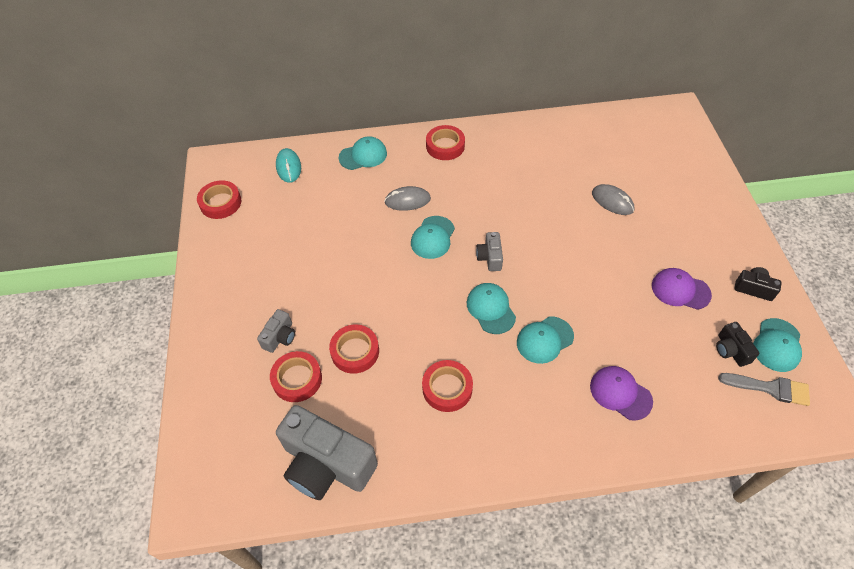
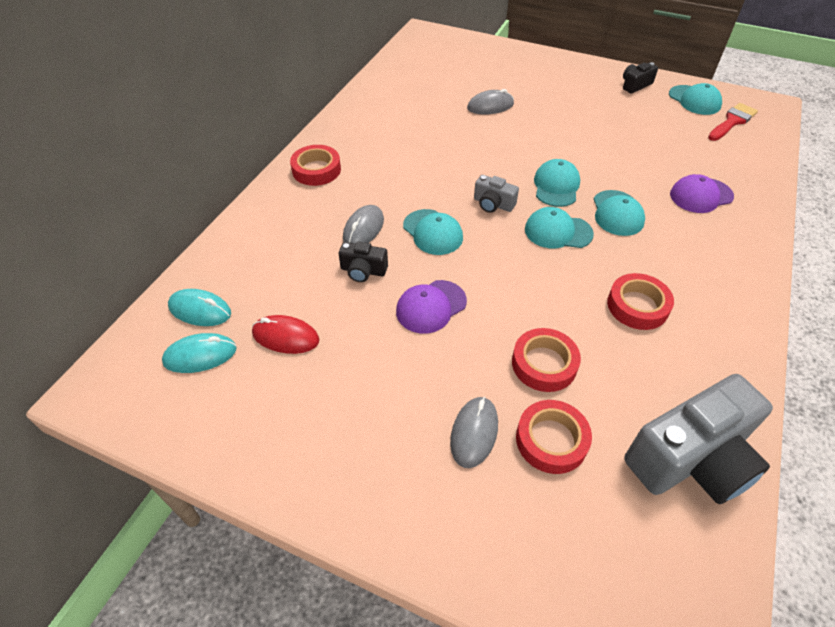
camera: 60 degrees left, 5 degrees down
(220, 203) = (182, 412): red tape -> none
(259, 187) = (200, 355): none -> turquoise mouse
(280, 337) = (474, 433): grey camera -> grey mouse
(294, 214) = (285, 337): none -> red mouse
(363, 155) = (259, 235): turquoise cap -> turquoise cap (556, 186)
(680, 290) = (613, 117): purple cap -> purple cap (431, 306)
(731, 350) = (687, 122): black camera -> black camera (363, 271)
(770, 388) = (732, 121): grey brush -> red brush

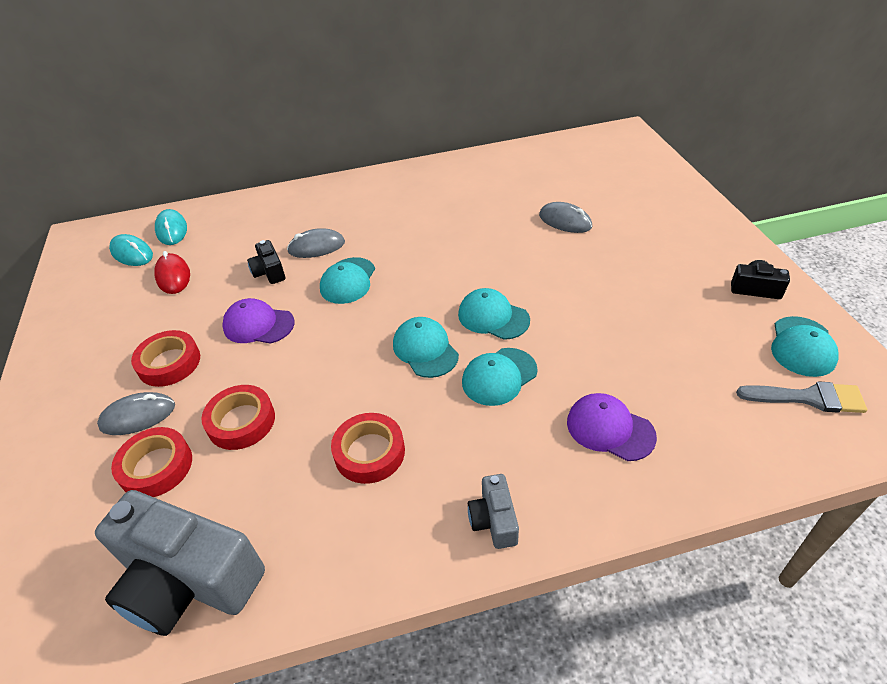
camera: 55 degrees right, 5 degrees down
(316, 170) = (362, 191): red tape -> red tape (169, 363)
(493, 204) = (421, 293): grey camera -> grey camera (494, 520)
(556, 186) = (493, 317): turquoise cap -> turquoise cap turned 120 degrees counterclockwise
(732, 121) = (808, 398): red brush -> grey brush

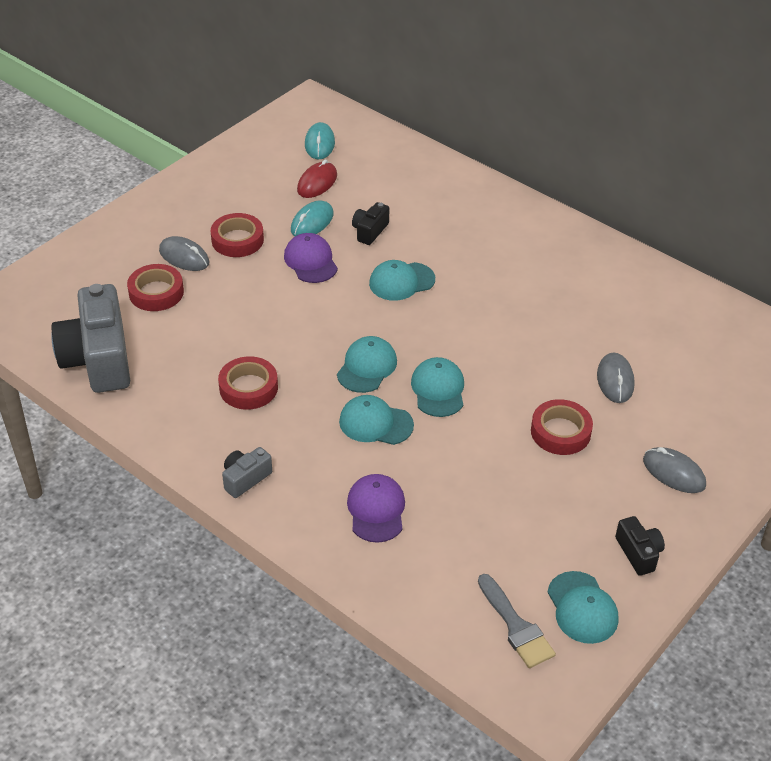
camera: 50 degrees right, 0 degrees up
(172, 230) = (364, 145): turquoise mouse -> turquoise mouse (312, 222)
(241, 421) = (220, 309): red tape -> red tape (560, 432)
(316, 247) = (423, 240): grey mouse -> grey mouse (673, 473)
(802, 346) = (582, 608): turquoise cap -> turquoise cap turned 90 degrees counterclockwise

